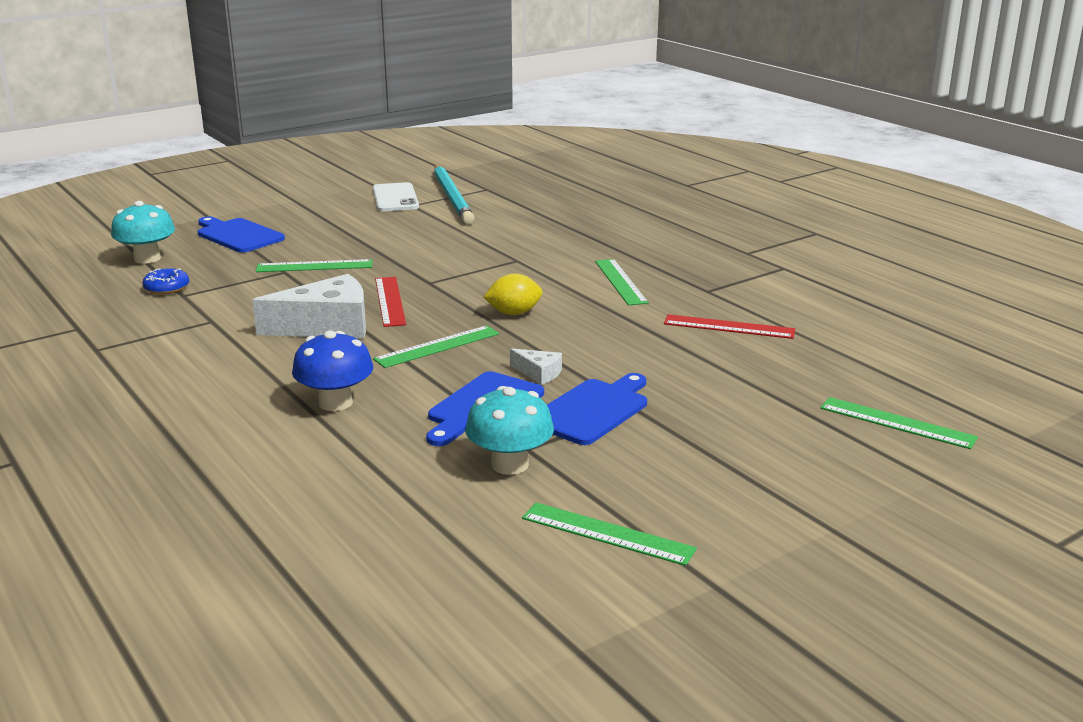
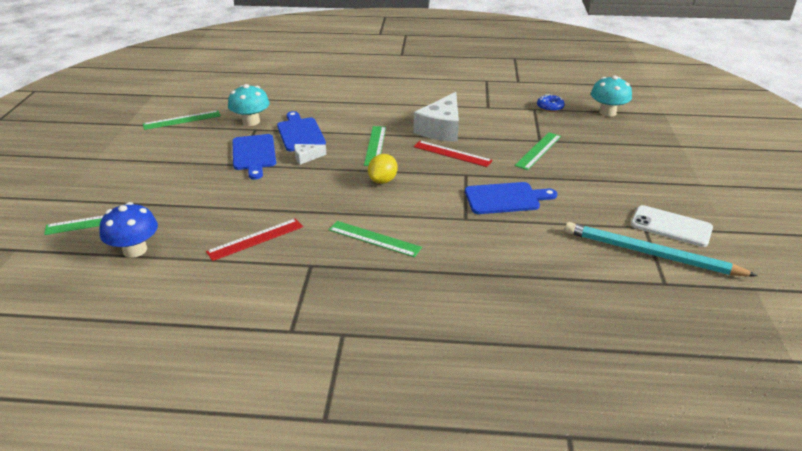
camera: 130 degrees right, 10 degrees up
(238, 235) = (627, 144): blue cutting board -> blue cutting board (505, 198)
(335, 402) = (357, 108): blue mushroom -> blue mushroom (135, 250)

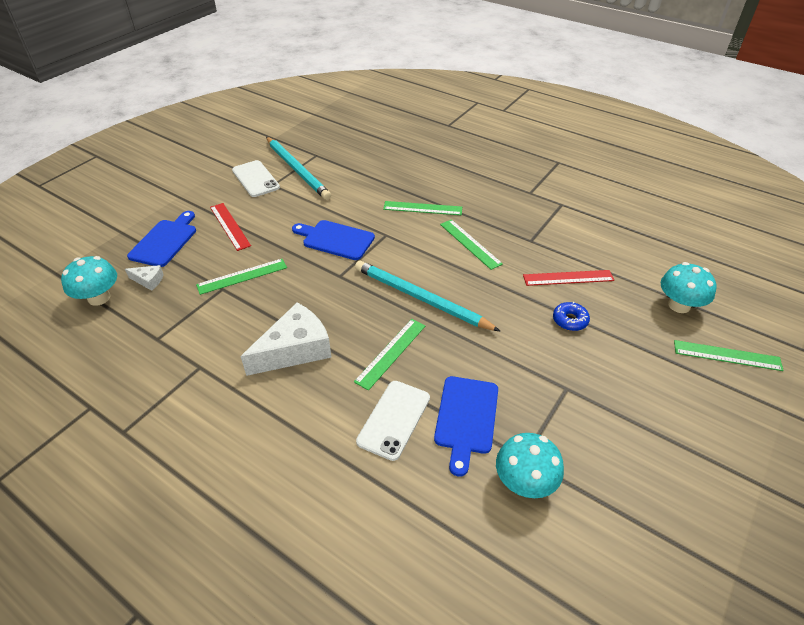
camera: 150 degrees left, 10 degrees up
(135, 250) = (679, 305): blue mushroom -> turquoise mushroom
(182, 120) = (636, 542): green ruler -> green ruler (422, 208)
(254, 154) = (540, 398): blue cutting board -> blue cutting board (165, 241)
(306, 157) = (479, 365): white cheese -> white cheese (148, 280)
(345, 121) = (394, 419): none -> white phone
(383, 180) = (421, 298): yellow lemon -> turquoise pencil
(452, 153) = (324, 306): red ruler -> red ruler (229, 226)
(550, 107) = (138, 333): blue donut -> blue donut (570, 320)

